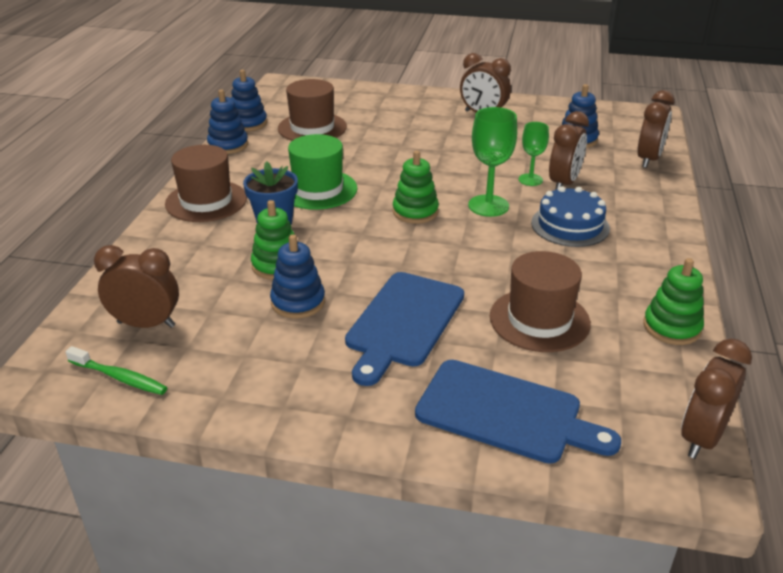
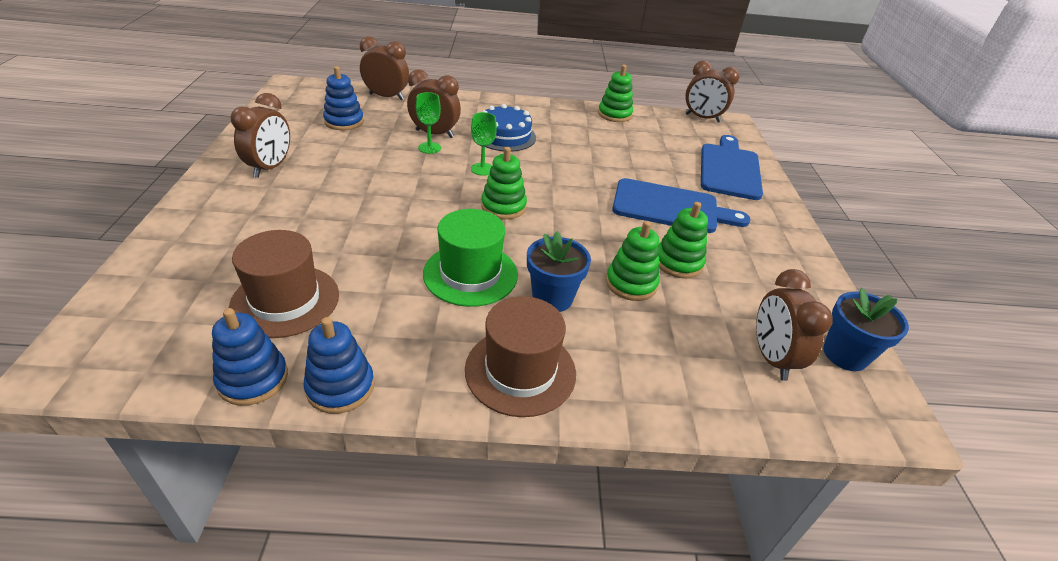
camera: 105 degrees left, 5 degrees up
(119, 377) = (845, 355): green toothbrush -> blue flower pot
(298, 302) = (678, 262): blue stacking toy -> green stacking toy
(488, 206) = (482, 169): green goblet -> green goblet, size x0.63
(539, 320) = (633, 154): brown hat -> none

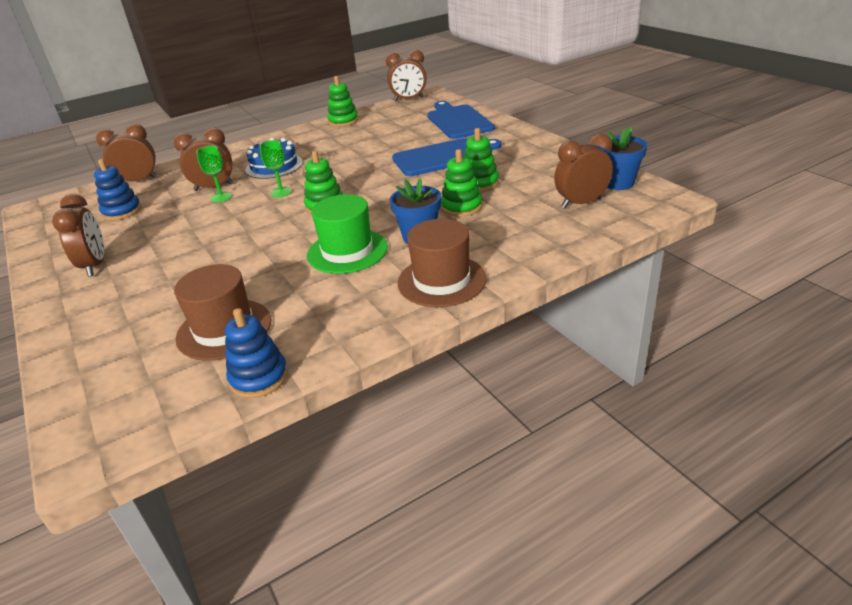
camera: 25 degrees left, 5 degrees down
(340, 387) = (330, 348): blue stacking toy -> none
(771, 358) = (581, 203): brown clock -> brown clock turned 105 degrees clockwise

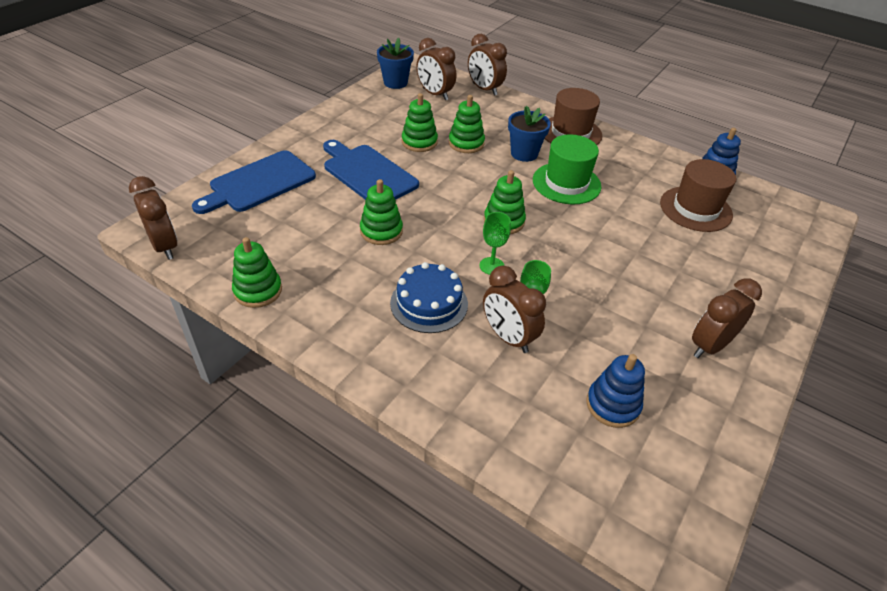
camera: 120 degrees left, 10 degrees up
(139, 181) = (532, 450): brown clock -> brown clock (484, 89)
(362, 157) = (381, 231): none -> green stacking toy

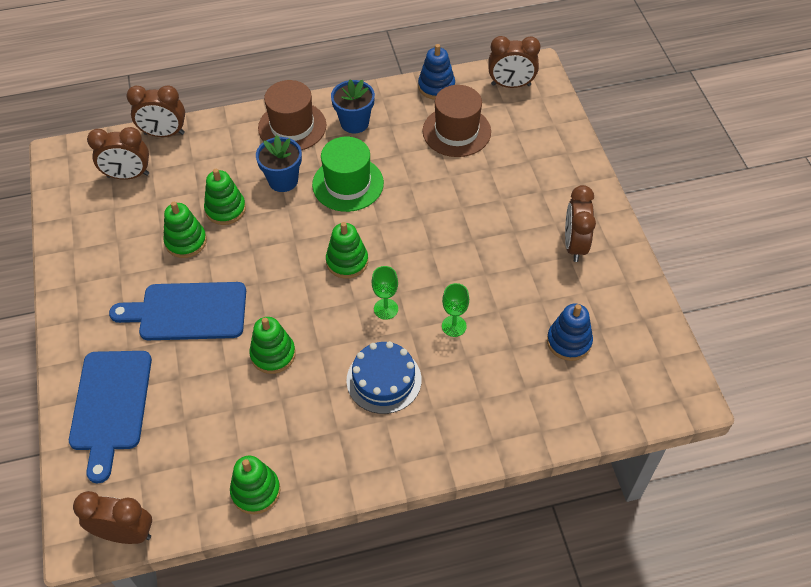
camera: 45 degrees left, 10 degrees up
(395, 83) = (73, 191): blue flower pot -> blue flower pot (354, 123)
(508, 337) = (462, 355): brown clock -> brown clock (511, 85)

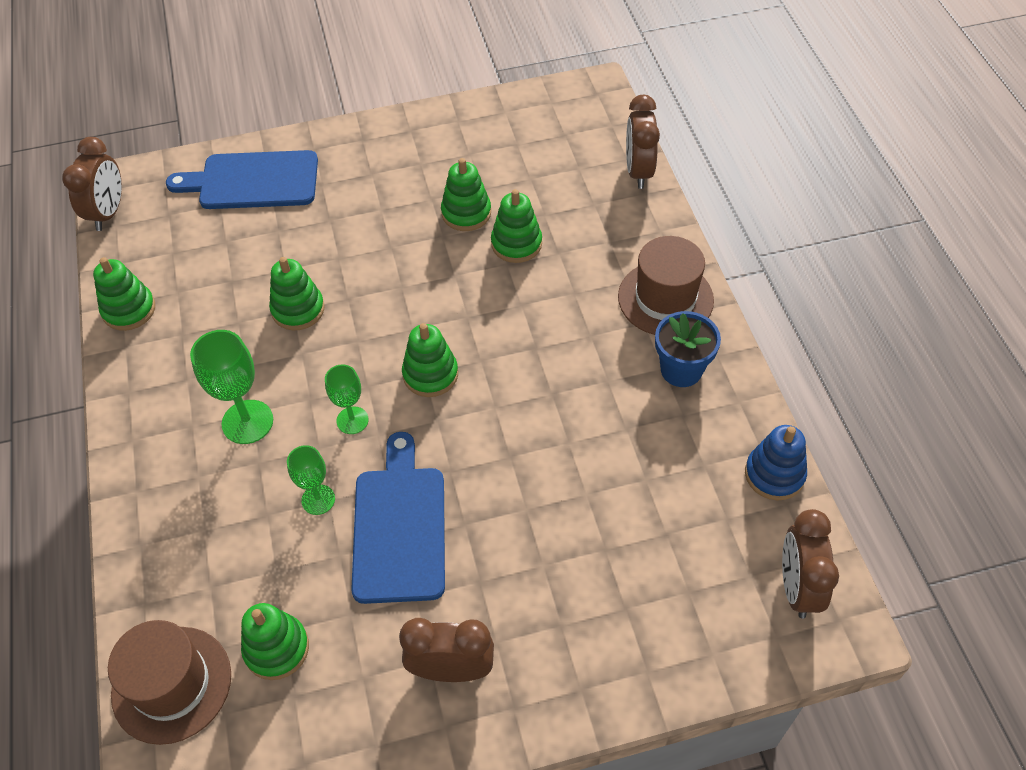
camera: 90 degrees right, 0 degrees up
(128, 175) = (567, 149): brown clock -> none
(187, 311) = (365, 227): blue cutting board -> blue cutting board (400, 526)
(283, 180) = (566, 297): blue flower pot -> none
(348, 184) = (564, 368): green hat -> none
(384, 380) = (247, 422): blue cake -> green goblet
(456, 131) = (678, 503): brown hat -> brown hat (171, 684)
(569, 341) = (276, 648): blue stacking toy -> green stacking toy

